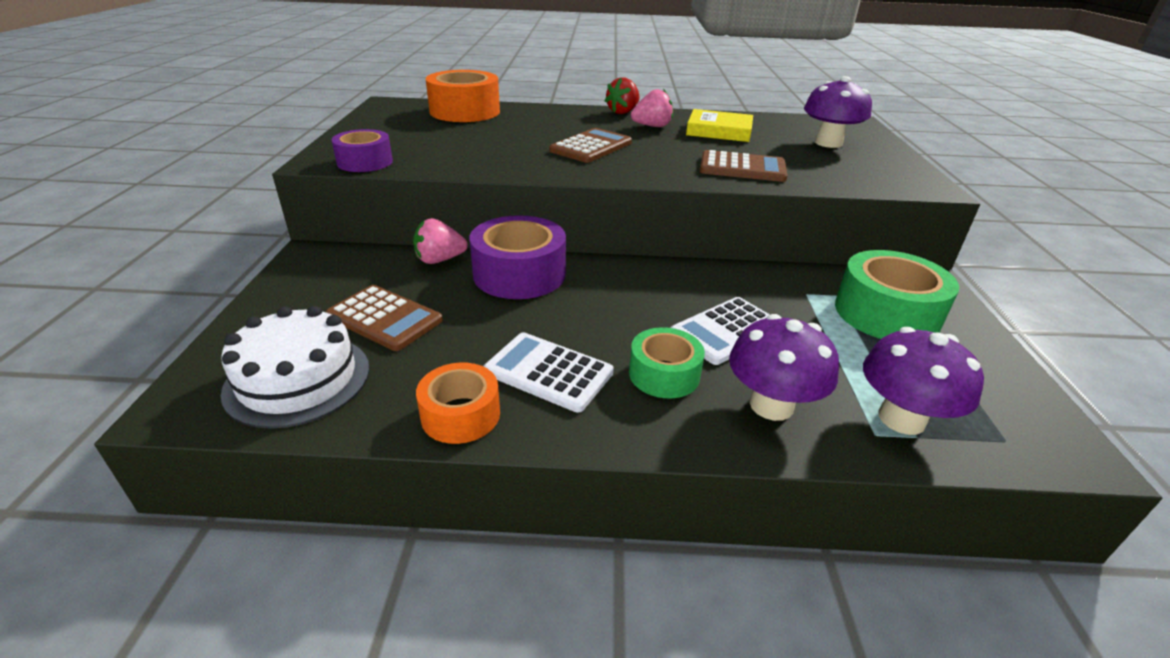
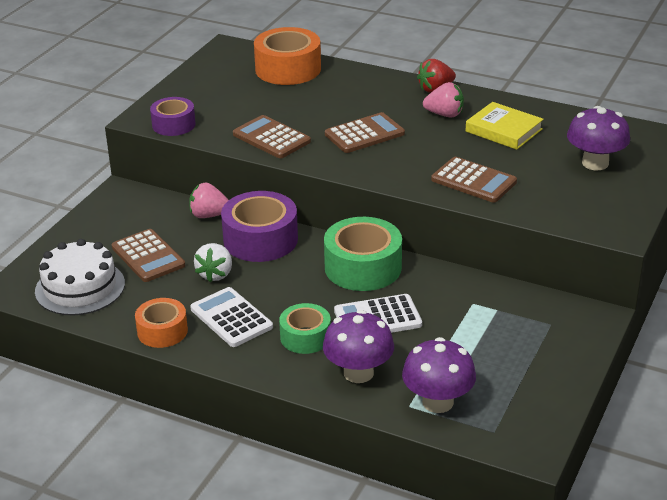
camera: 25 degrees right, 0 degrees up
(490, 322) = (215, 274): none -> white strawberry
(493, 160) = (271, 138): none -> brown calculator
(886, 313) = (520, 333): green tape -> green tape (363, 267)

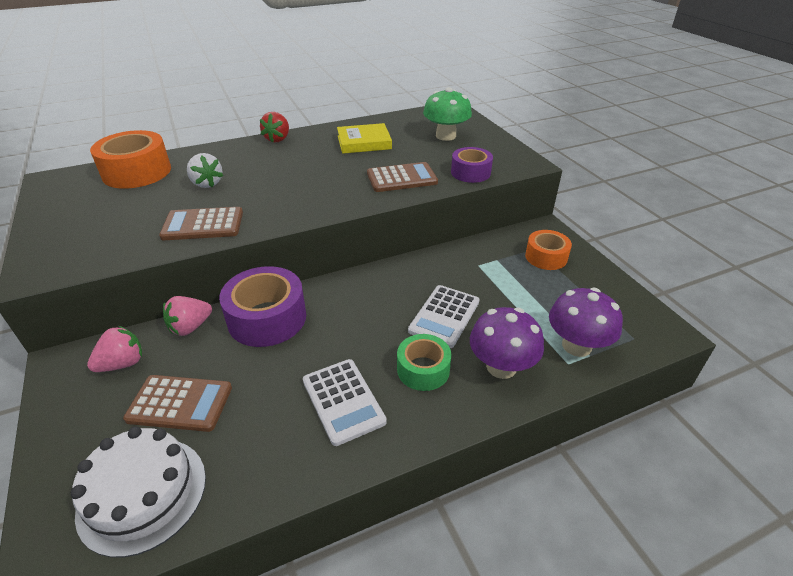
camera: 50 degrees left, 5 degrees up
(162, 331) = (300, 466): orange tape -> orange tape (546, 257)
(173, 124) = (83, 261): purple tape -> purple tape (470, 172)
(215, 274) = (271, 373): white strawberry -> white strawberry (207, 183)
(231, 318) = (343, 401): white calculator -> white calculator turned 120 degrees counterclockwise
(363, 267) = (376, 288): green tape -> none
(364, 134) = (276, 186): brown calculator -> none
(444, 114) = (311, 150): pink strawberry -> pink strawberry (123, 363)
(595, 163) = (445, 136): purple mushroom -> green mushroom

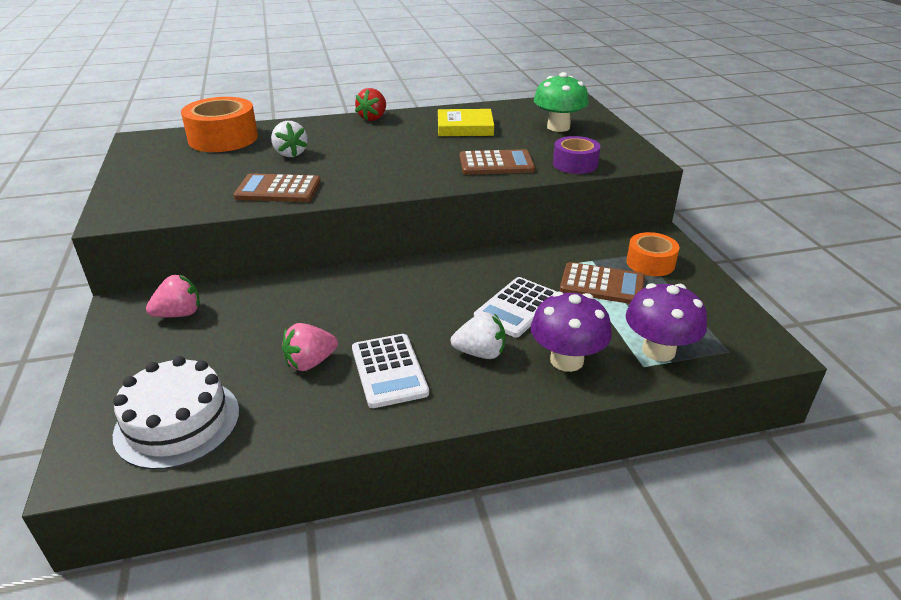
camera: 10 degrees right, 5 degrees down
(180, 403) = (227, 353): brown calculator -> brown calculator (602, 284)
(190, 327) = (250, 290): pink strawberry -> pink strawberry (310, 362)
(267, 318) = (329, 290): purple tape -> none
(423, 369) = (480, 353): green tape -> white strawberry

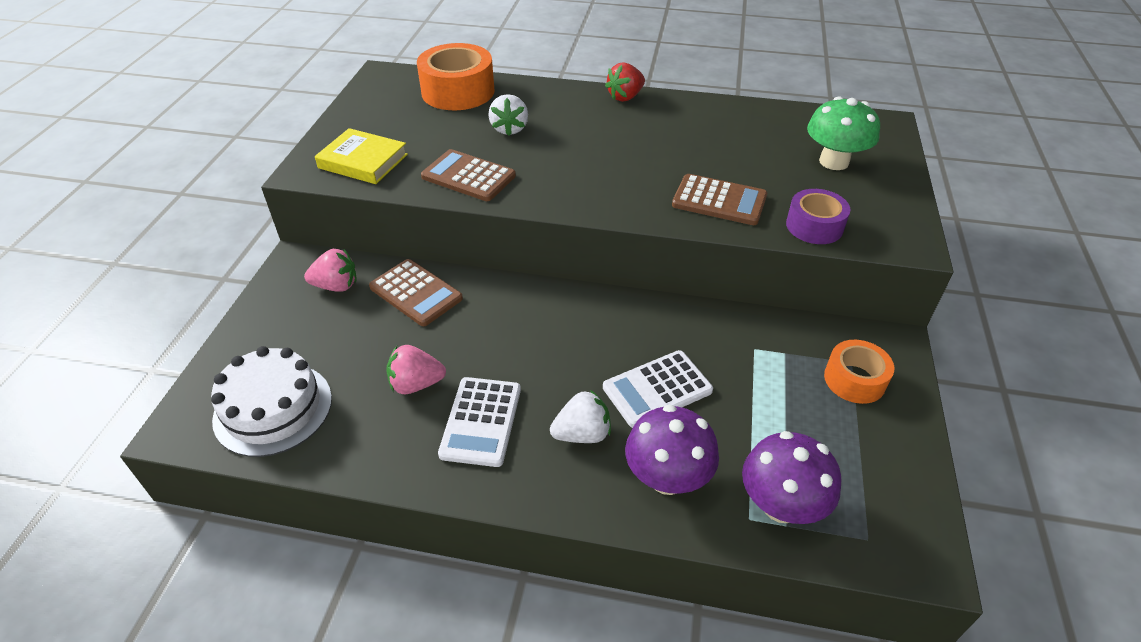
camera: 25 degrees right, 10 degrees up
(465, 127) = (719, 135): yellow book -> yellow book (363, 161)
(480, 353) = (582, 434): white strawberry -> white strawberry turned 45 degrees counterclockwise
(602, 284) = (774, 391): brown calculator -> brown calculator (416, 293)

